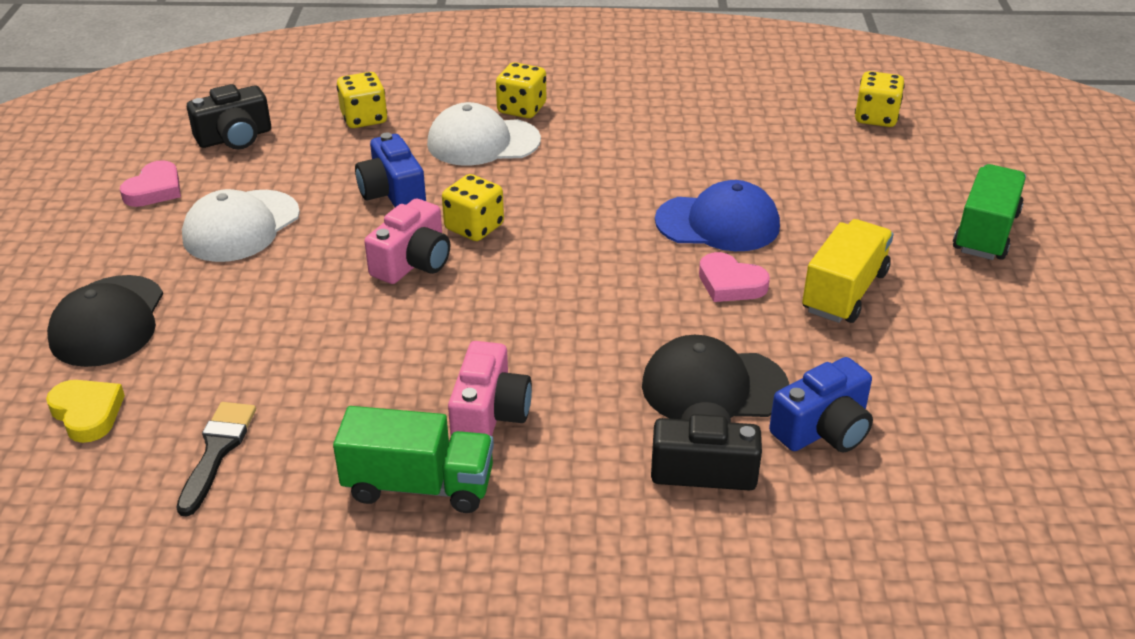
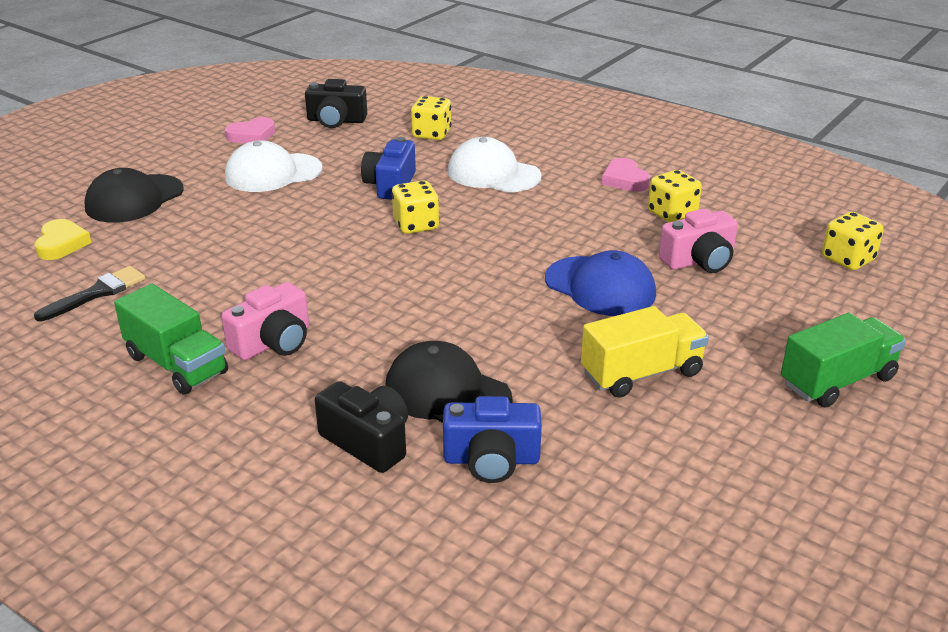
camera: 35 degrees right, 5 degrees down
(413, 262) = (347, 231): pink camera -> pink camera (699, 261)
(521, 109) = (550, 161): yellow dice -> yellow dice (672, 214)
(730, 283) = (554, 331): pink heart -> pink heart (625, 180)

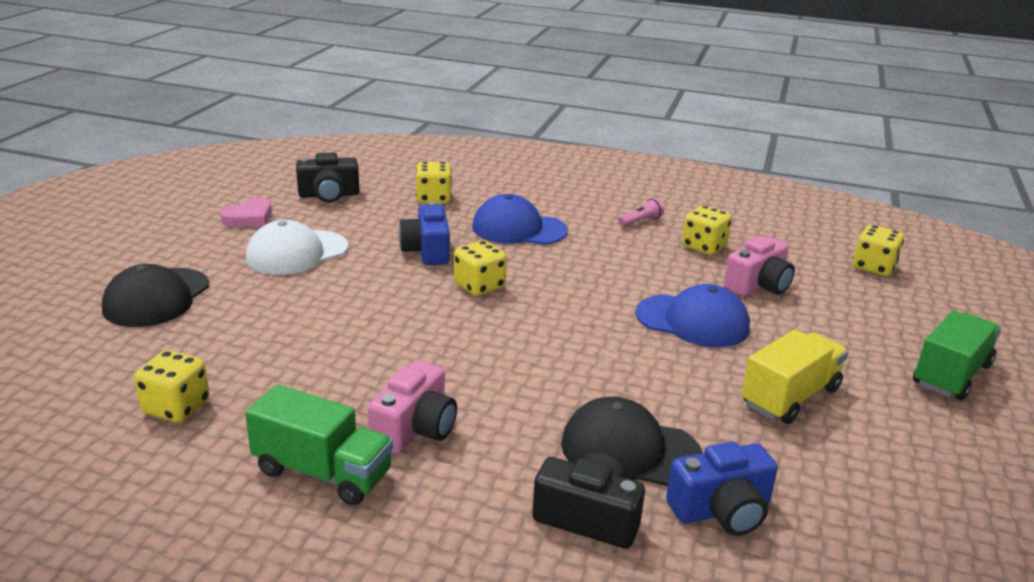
camera: 20 degrees left, 5 degrees down
(61, 244) = (98, 358): yellow heart -> none
(97, 293) = (176, 407): black brush -> yellow dice
(493, 174) = (518, 229): white cap -> blue cap
(625, 180) = (640, 221): pink heart -> pink flashlight

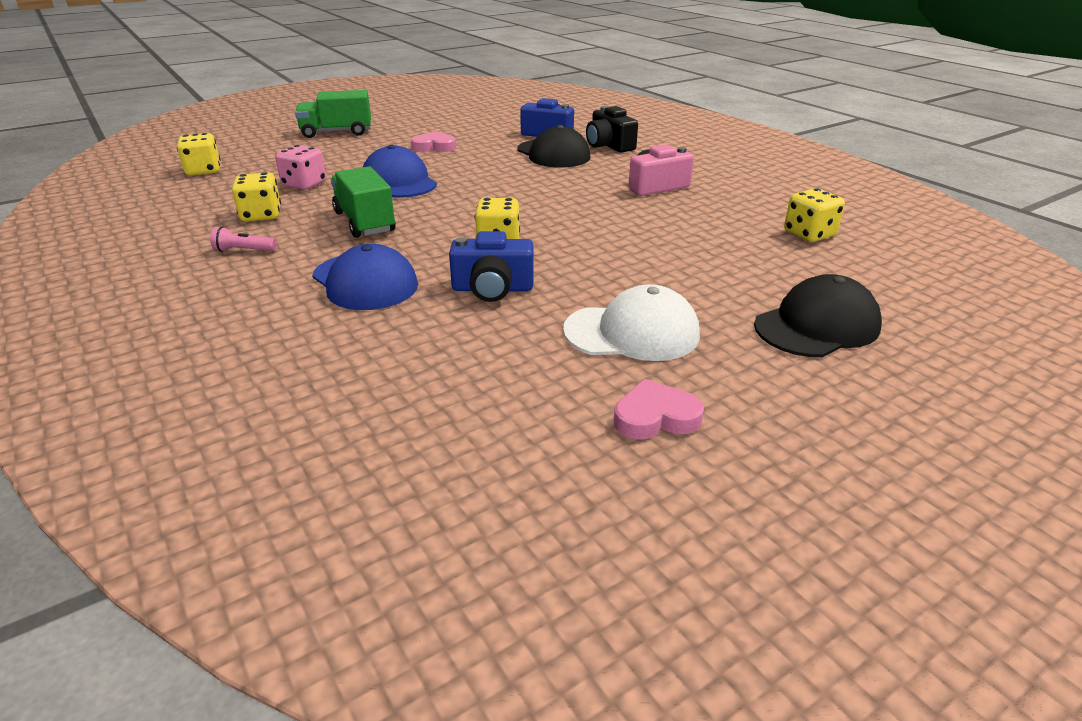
camera: 140 degrees left, 5 degrees up
(323, 472) = (725, 185): green truck -> green truck (365, 222)
(329, 195) = (499, 424): black camera -> none
(427, 251) = (492, 289): blue camera -> blue camera turned 60 degrees clockwise
(433, 198) = (374, 359): yellow dice -> none
(758, 285) = (304, 184): pink camera -> pink dice
(790, 397) = (434, 146): yellow truck -> pink heart

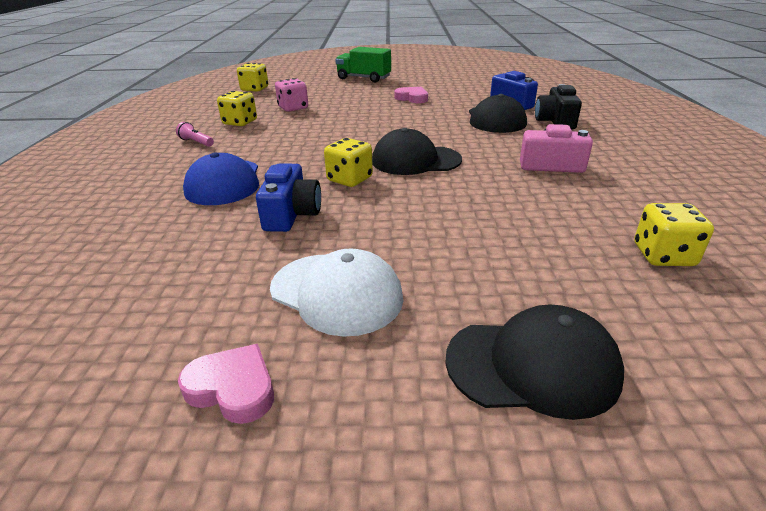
camera: 35 degrees right, 0 degrees up
(365, 222) = (288, 141): green truck -> none
(399, 182) = (352, 118): blue cap -> none
(492, 289) = (291, 214): blue camera -> blue camera turned 120 degrees counterclockwise
(535, 210) = (415, 160): none -> black cap

